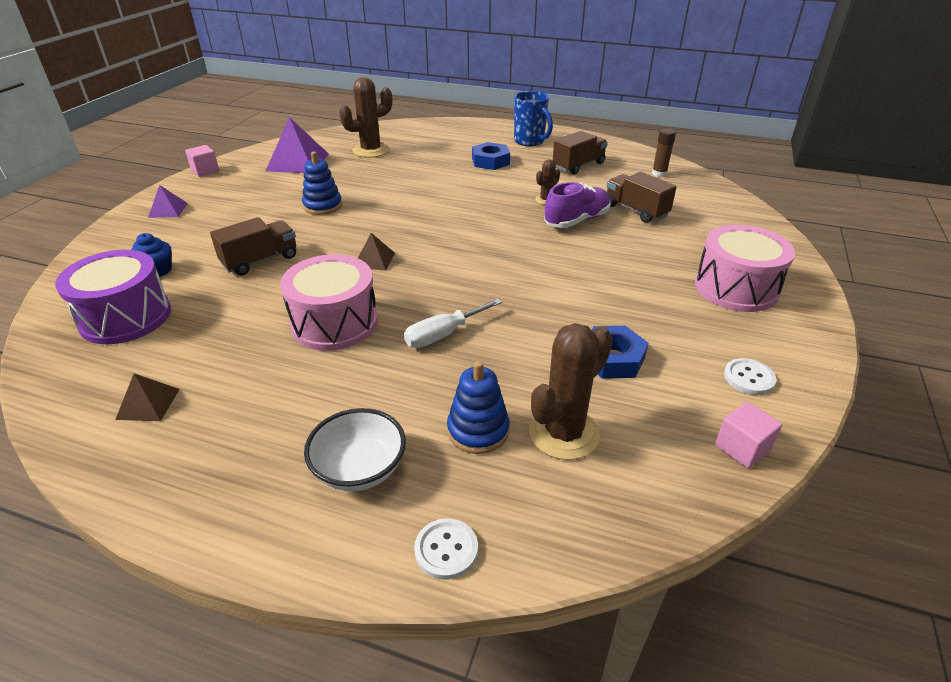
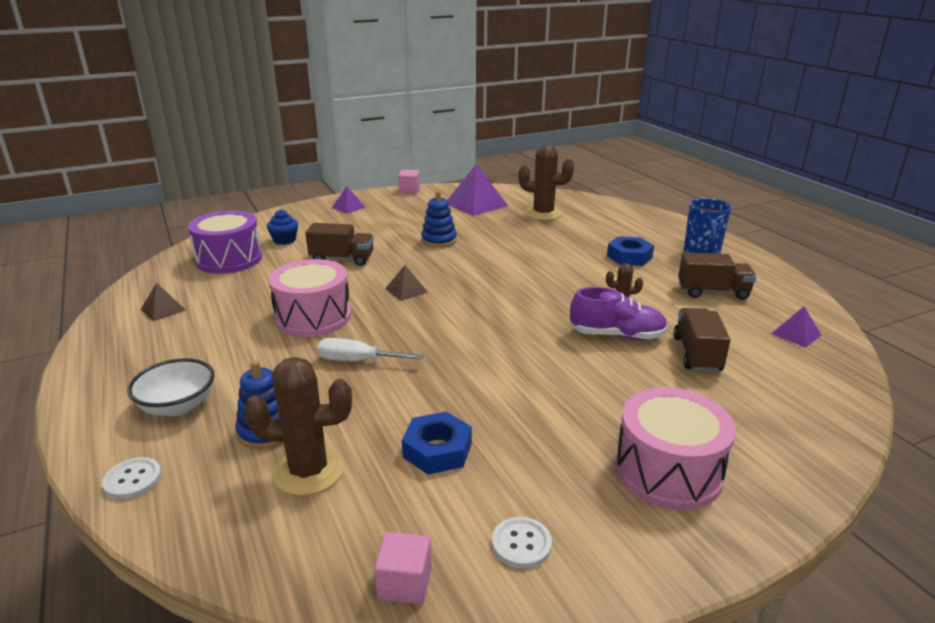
camera: 45 degrees right, 10 degrees down
(659, 174) = (796, 334): brown glue stick -> purple pyramid

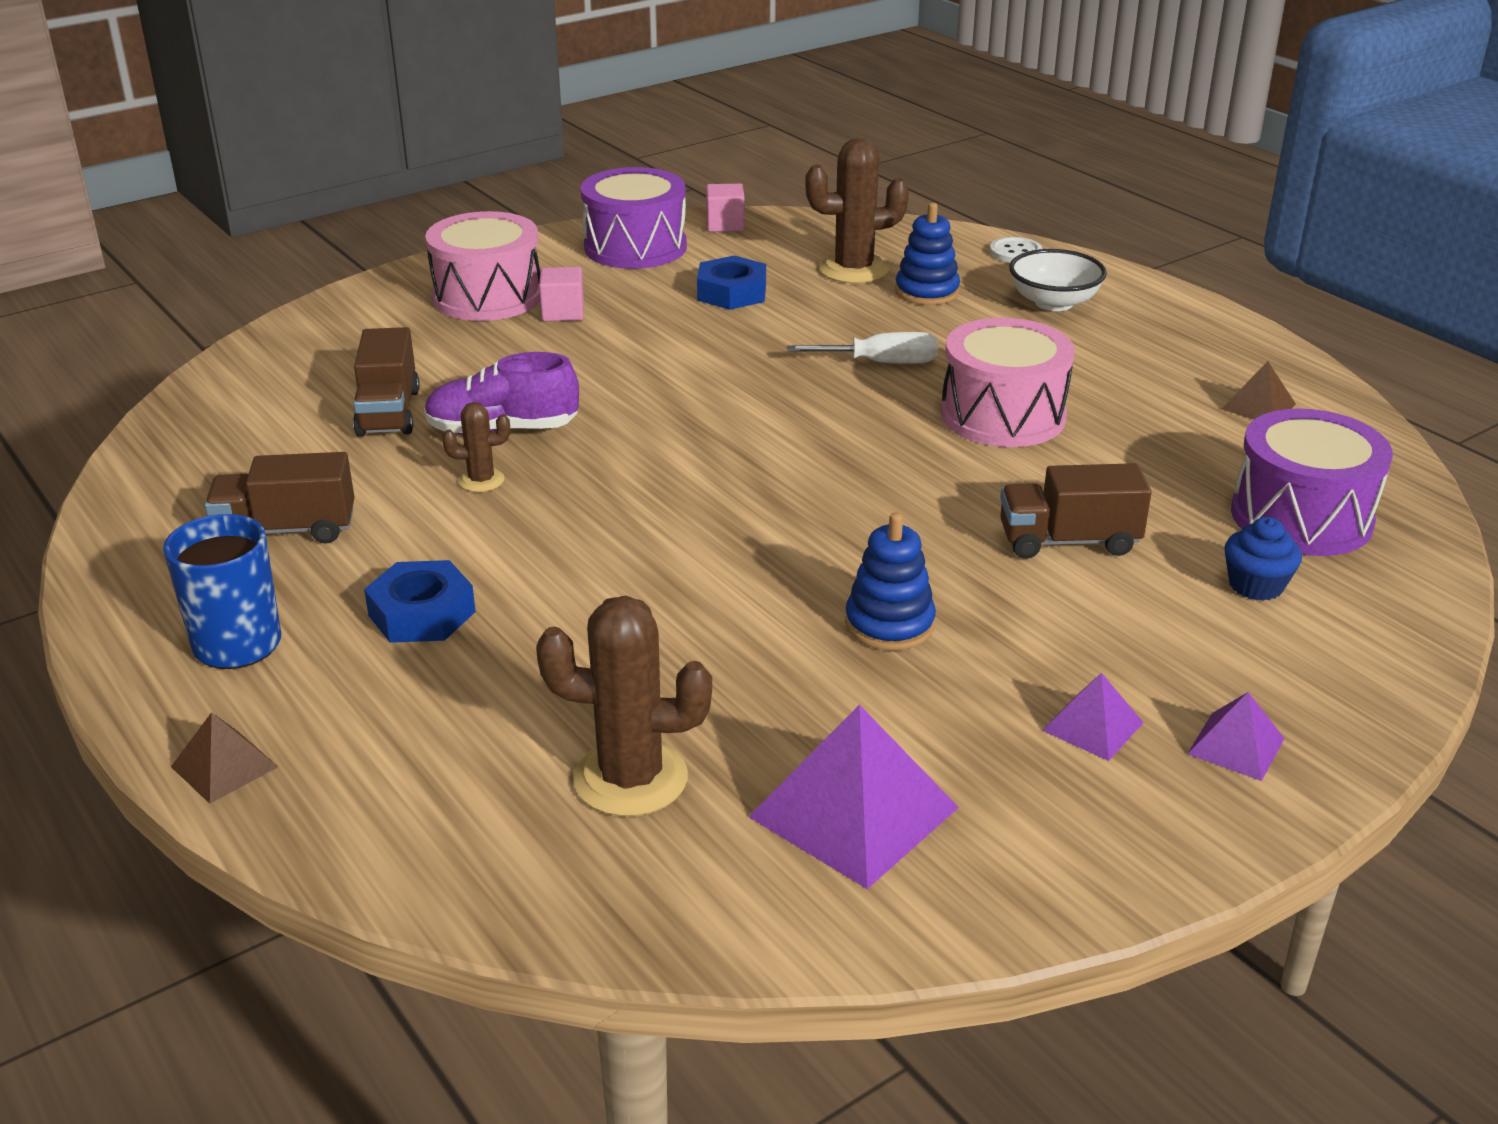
camera: 170 degrees right, 5 degrees up
(406, 290) = (883, 478): brown pyramid -> brown pyramid (224, 766)
(409, 190) = (1124, 882): pink cube -> pink cube (563, 312)
(521, 544) = (635, 247): white button -> purple drum
(796, 334) = (202, 457): purple pyramid -> purple pyramid (1092, 726)

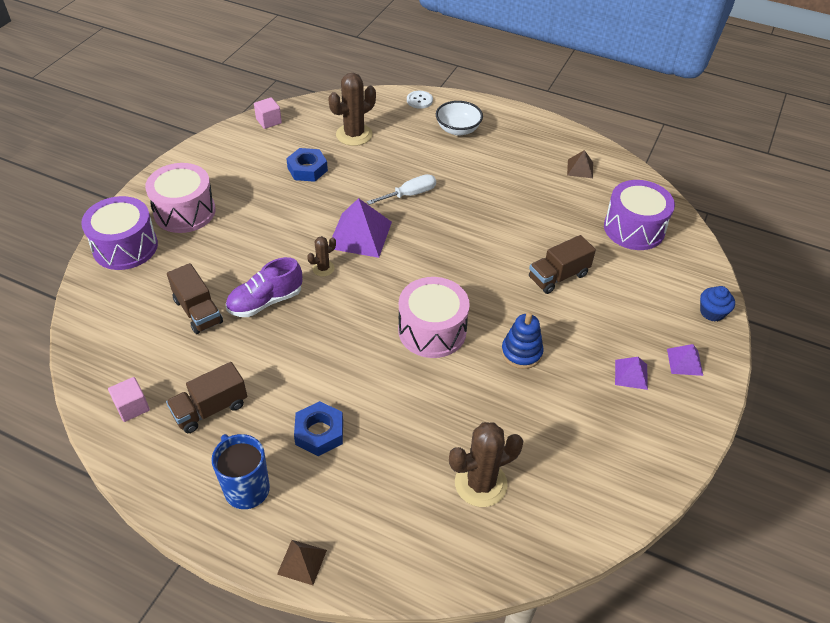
camera: 30 degrees left, 15 degrees up
(481, 480) = (281, 339): brown cactus -> brown cactus (323, 268)
(563, 312) = (233, 210): pink cube -> pink cube (132, 407)
(635, 247) = (235, 151): purple drum -> purple drum (125, 247)
(853, 812) = (576, 459): purple pyramid -> purple pyramid (360, 235)
(927, 292) = (398, 140): blue stacking toy -> none
(1003, 415) = (484, 210): pink drum -> pink drum (432, 330)
(1256, 585) = (640, 273): blue cupcake -> blue cupcake (712, 312)

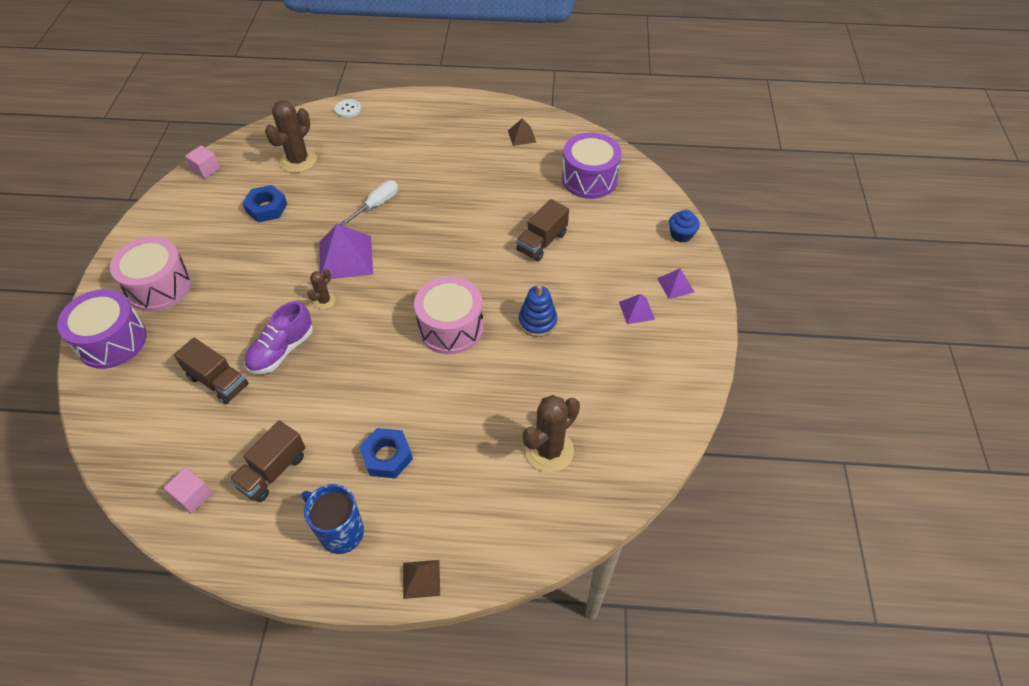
camera: 20 degrees left, 5 degrees up
(458, 129) = (396, 129): white bowl -> none

